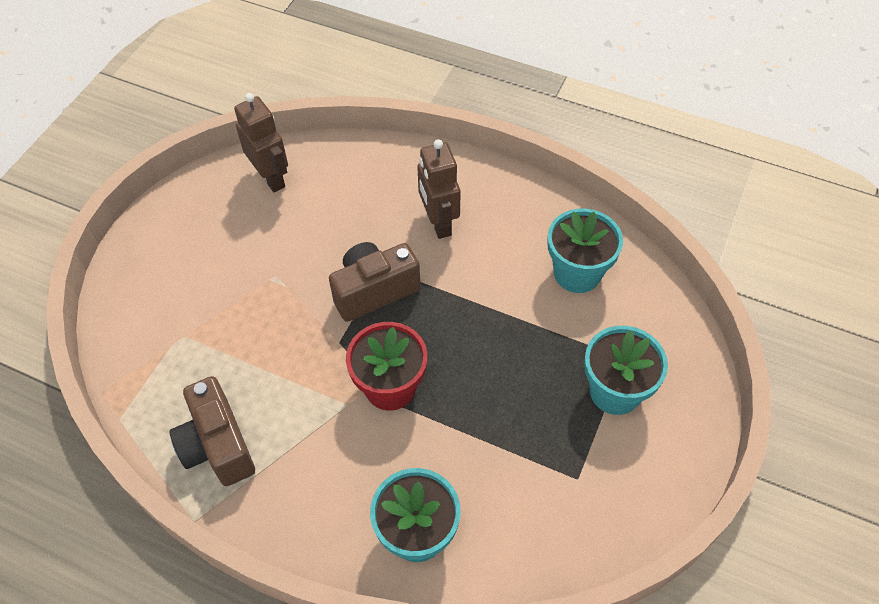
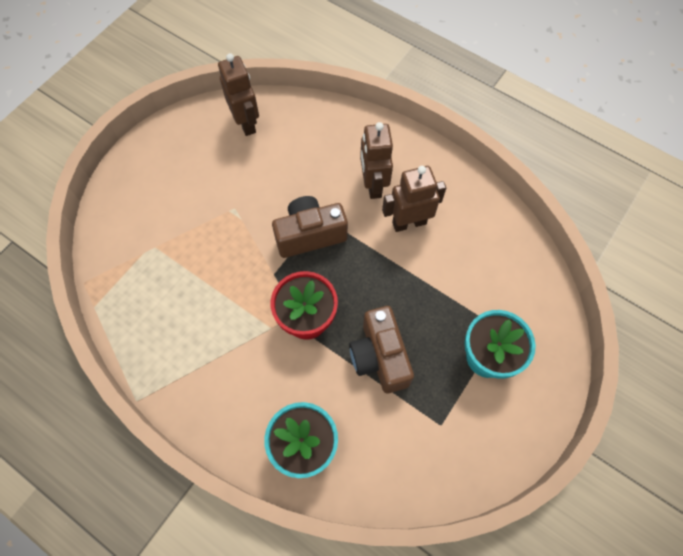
camera: 10 degrees right, 10 degrees up
(217, 445) = (164, 343): brown camera -> brown camera (379, 357)
(490, 258) = (409, 223): none -> brown robot
(577, 273) = (477, 248): turquoise flower pot -> none

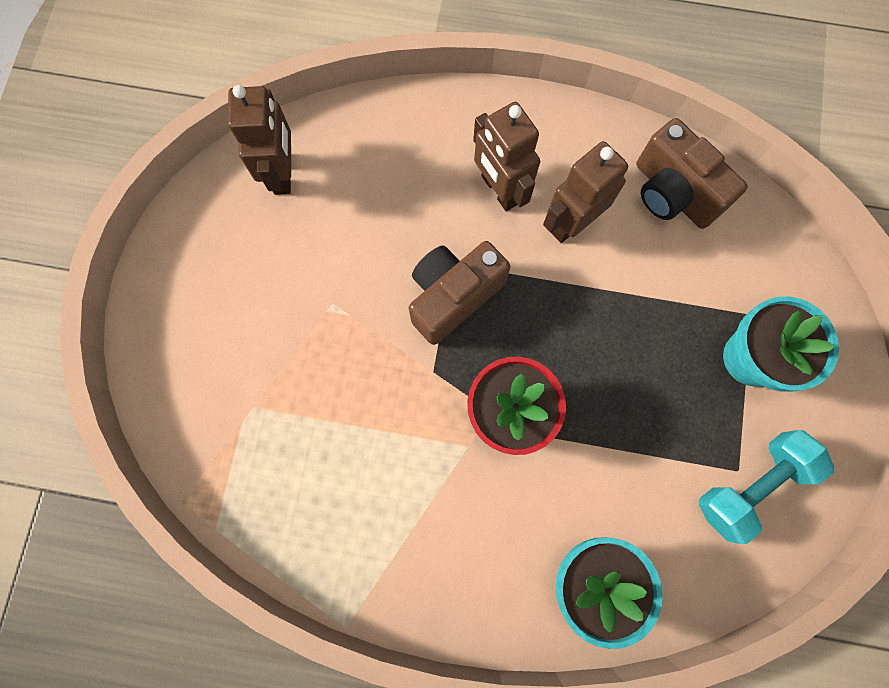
camera: 25 degrees left, 10 degrees up
(246, 123) = (283, 173): brown robot -> brown robot turned 45 degrees clockwise
(379, 357) = (623, 420): brown camera -> brown camera (672, 193)
(444, 438) = (751, 485): none -> turquoise dumbbell

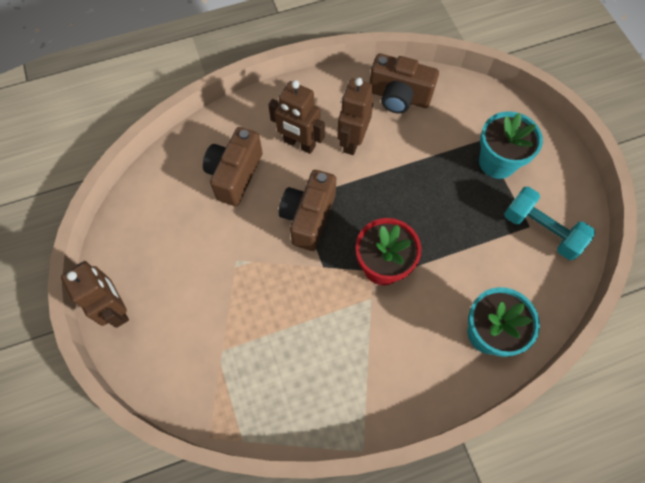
camera: 30 degrees left, 10 degrees down
(283, 173) = (158, 200): brown robot -> brown robot (116, 309)
(394, 189) = (235, 175): none -> brown camera
(751, 485) = (541, 230): turquoise dumbbell -> turquoise dumbbell turned 75 degrees counterclockwise

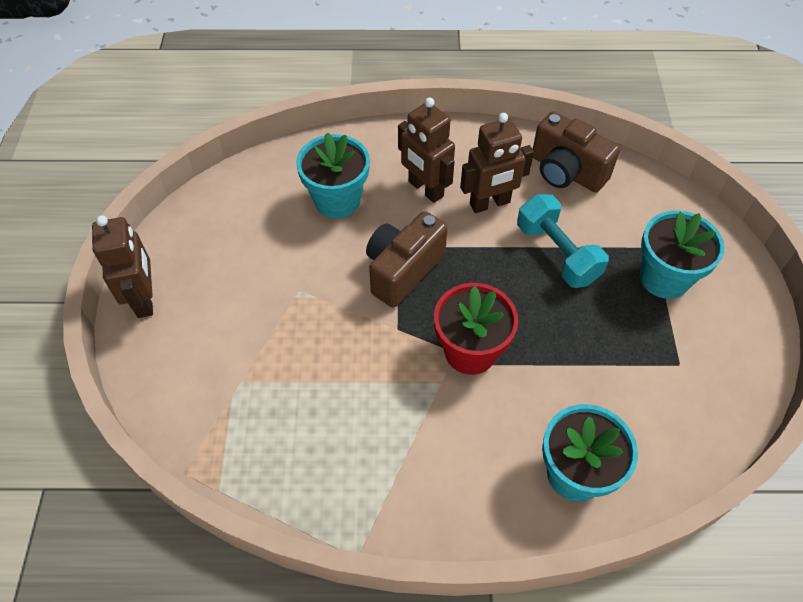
camera: 20 degrees right, 10 degrees down
(235, 175) = (337, 200): brown camera -> turquoise flower pot
(352, 141) = (490, 203): brown robot -> brown robot turned 150 degrees counterclockwise
(541, 230) = (693, 374): turquoise dumbbell -> turquoise dumbbell (557, 253)

